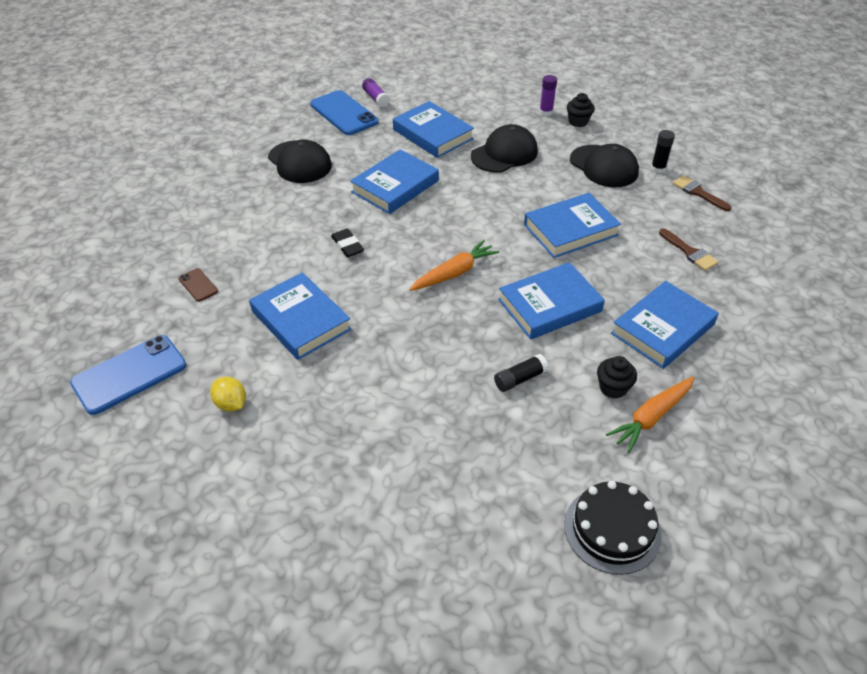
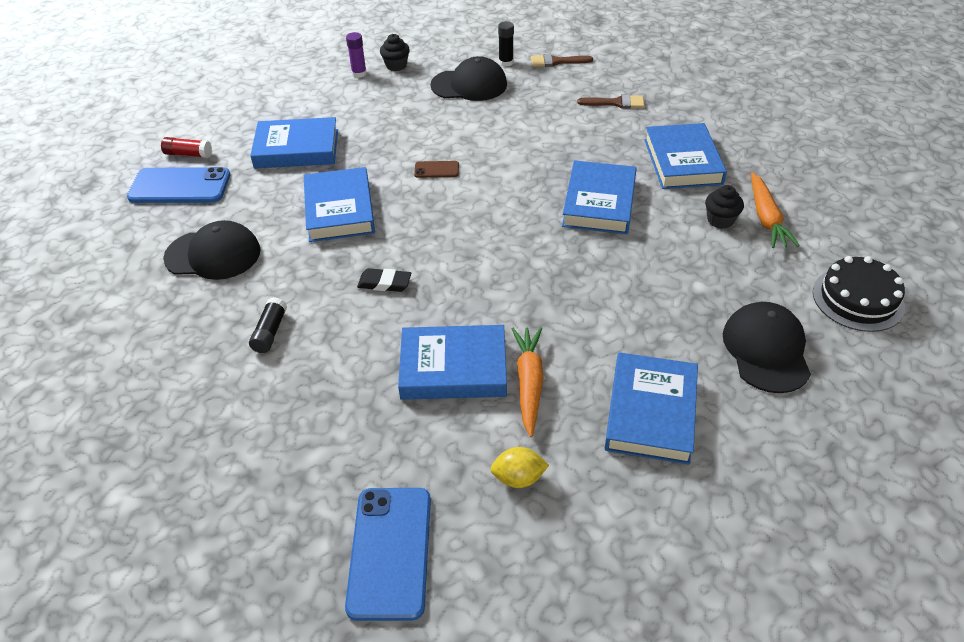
camera: 50 degrees left, 0 degrees up
(198, 285) = (311, 426): brown phone -> brown phone (436, 170)
(376, 98) = (188, 154): purple glue stick -> red glue stick
(454, 273) = (501, 234): orange carrot -> orange carrot (529, 383)
(504, 154) = (382, 124): black cap -> black cap (766, 350)
(520, 379) = (665, 264): black glue stick -> black glue stick (270, 332)
(570, 230) = (524, 143): blue book -> blue book (651, 412)

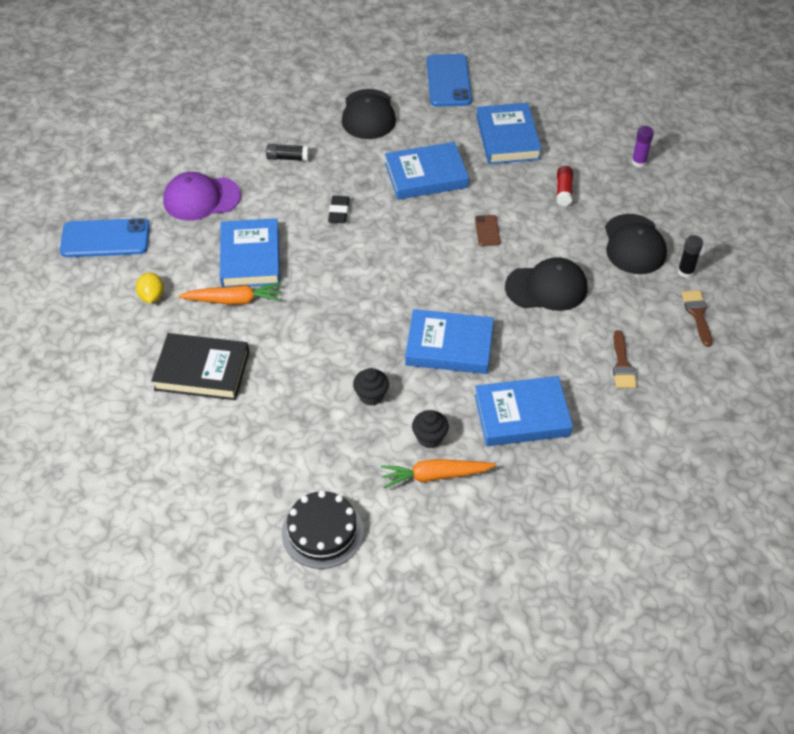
camera: 85 degrees right, 5 degrees up
(188, 154) = (492, 77): red glue stick -> red glue stick (564, 191)
(327, 427) = (201, 198): none -> purple cap
(396, 65) = (660, 187): black cupcake -> black cupcake (371, 396)
(651, 412) = (202, 371): blue book -> black book
(766, 350) = (262, 452): black cap -> black cap (546, 287)

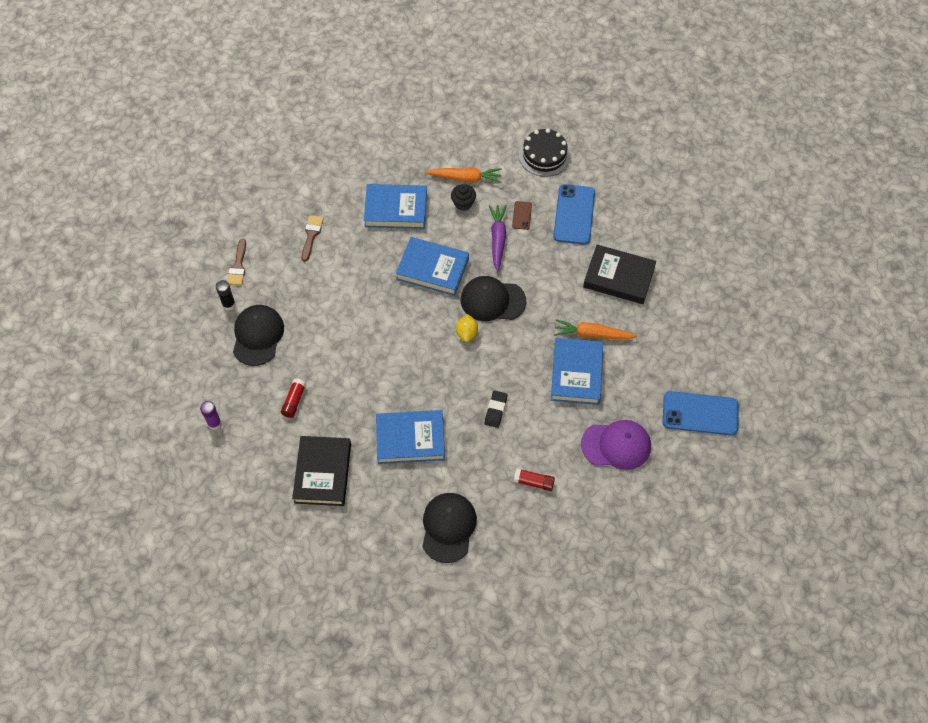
camera: 170 degrees left, 10 degrees up
(152, 296) = (658, 348): yellow lemon -> yellow lemon (467, 333)
(288, 158) = (533, 482): black glue stick -> red glue stick
(371, 396) = (497, 239): black cupcake -> purple carrot
(448, 81) = (357, 563): blue phone -> blue phone (574, 214)
(487, 230) = (373, 369): brown phone -> brown phone (522, 215)
(508, 138) = (322, 473): blue book -> black book
(546, 287) = (343, 307): black cap -> black cap (492, 300)

